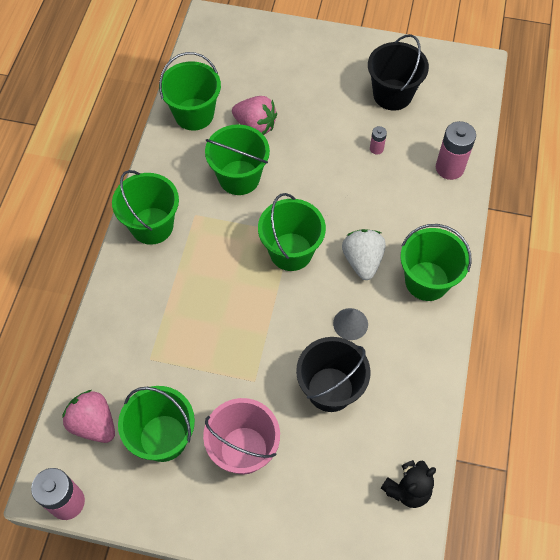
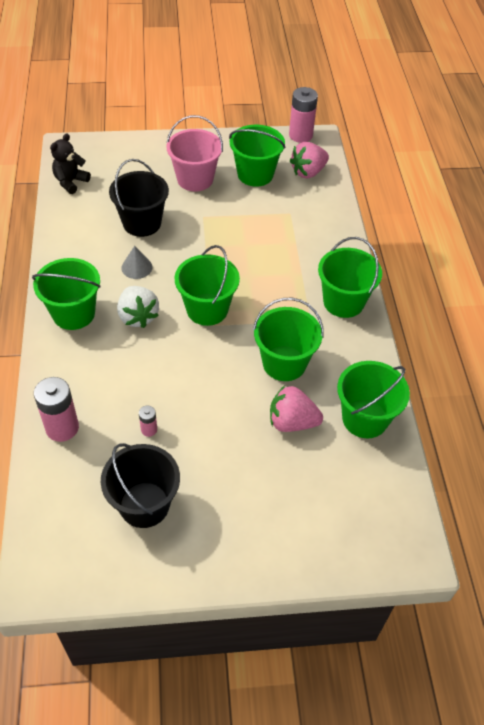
camera: 160 degrees right, 10 degrees down
(94, 423) = (308, 172): pink strawberry -> pink strawberry turned 120 degrees clockwise

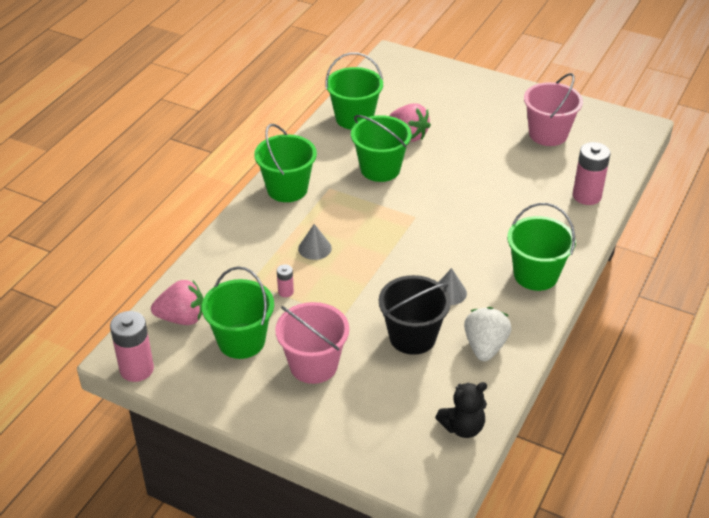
camera: 145 degrees left, 10 degrees down
(138, 316) = (477, 249): white strawberry -> white strawberry (485, 347)
(144, 504) = (548, 134): black bucket -> pink bucket
(149, 429) = (519, 170): pink battery -> pink battery (285, 292)
(207, 309) = (410, 230): green bucket -> none
(269, 258) = (315, 248): none -> grey cone

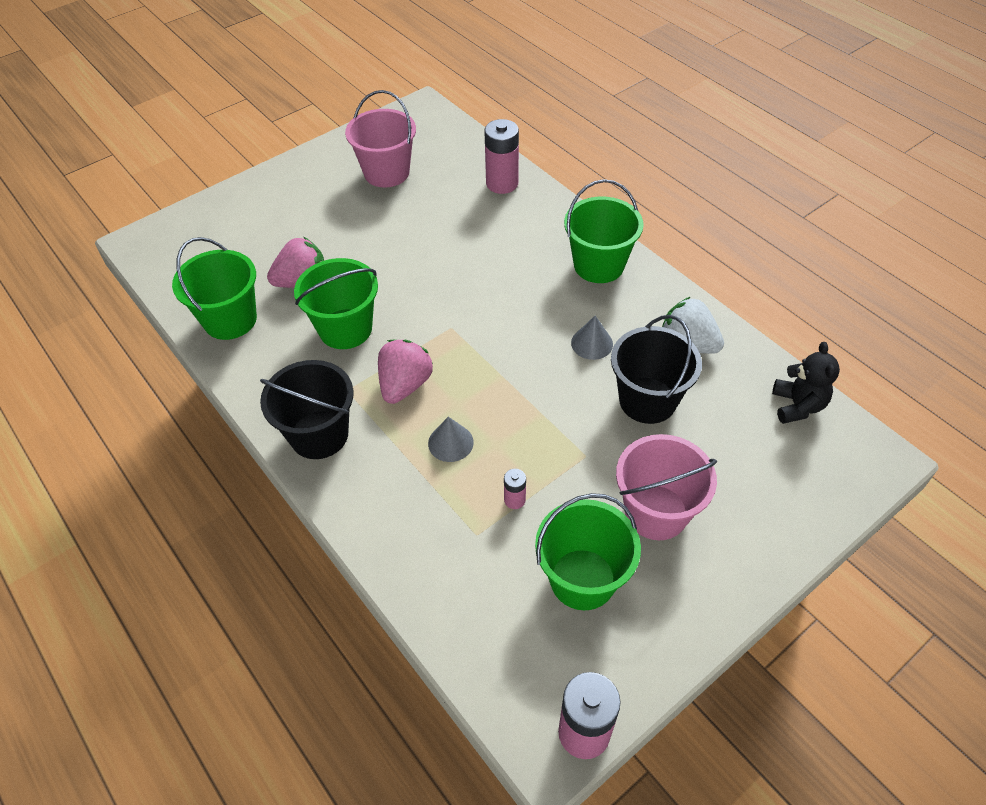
camera: 65 degrees left, 10 degrees up
(182, 318) = (507, 640): pink strawberry -> pink strawberry (405, 385)
(287, 189) = (319, 434): green bucket -> black bucket

